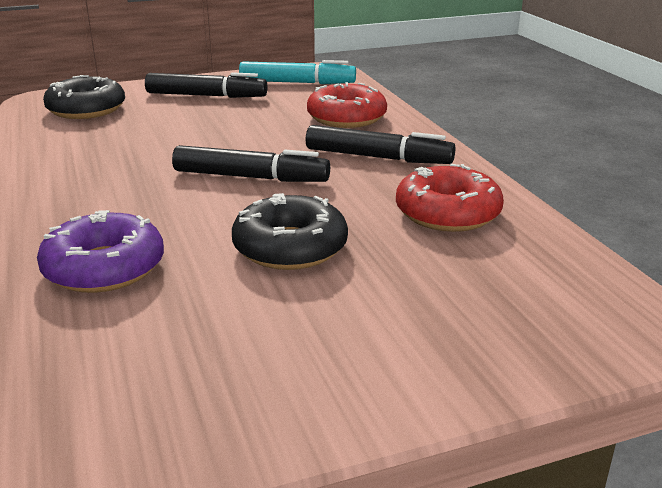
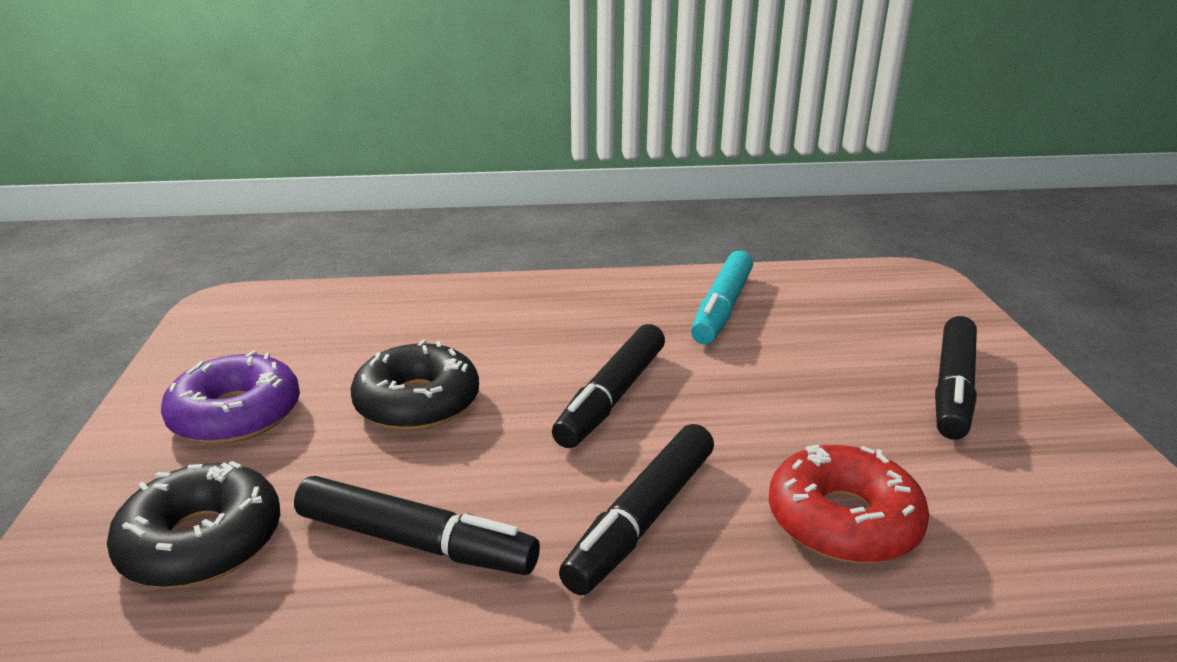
camera: 105 degrees right, 0 degrees up
(86, 109) = (877, 301): black donut -> black donut (202, 542)
(104, 268) = (452, 311): purple donut -> purple donut (236, 415)
(297, 83) = (1062, 493): turquoise marker -> turquoise marker (722, 308)
(447, 213) = (415, 541): red donut -> black marker

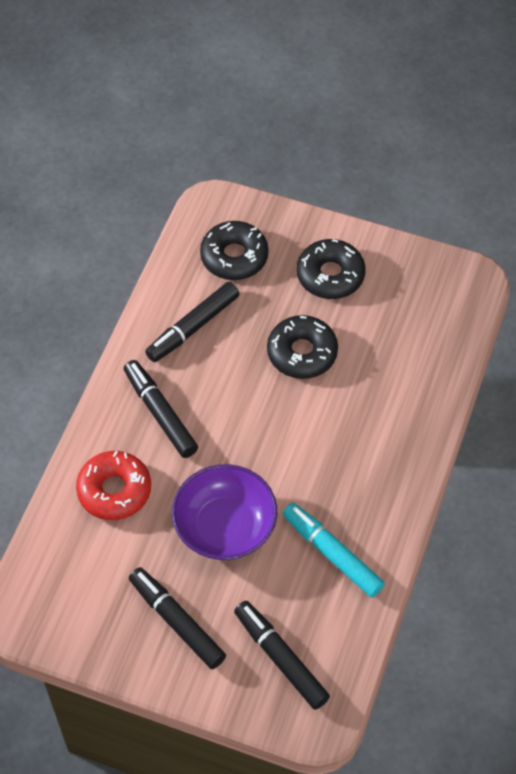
camera: 115 degrees right, 30 degrees up
(236, 415) = (330, 275): purple donut -> black donut
(612, 396) = (260, 443): black marker -> black marker (280, 658)
(775, 389) = (225, 527): none -> purple bowl

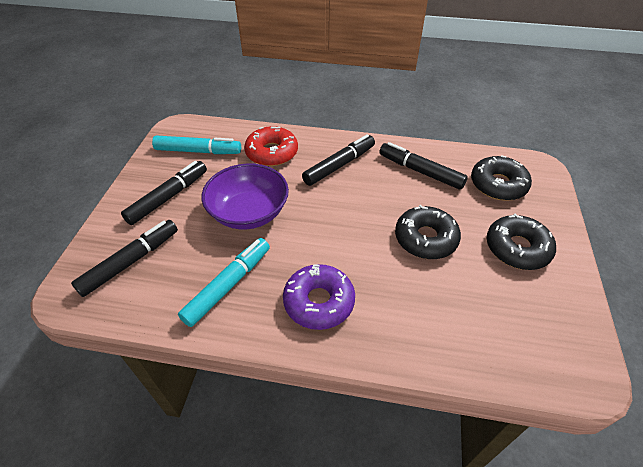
camera: 80 degrees right, 10 degrees down
(86, 586) = (198, 151): none -> turquoise marker
(367, 469) = (319, 302): none -> purple donut

